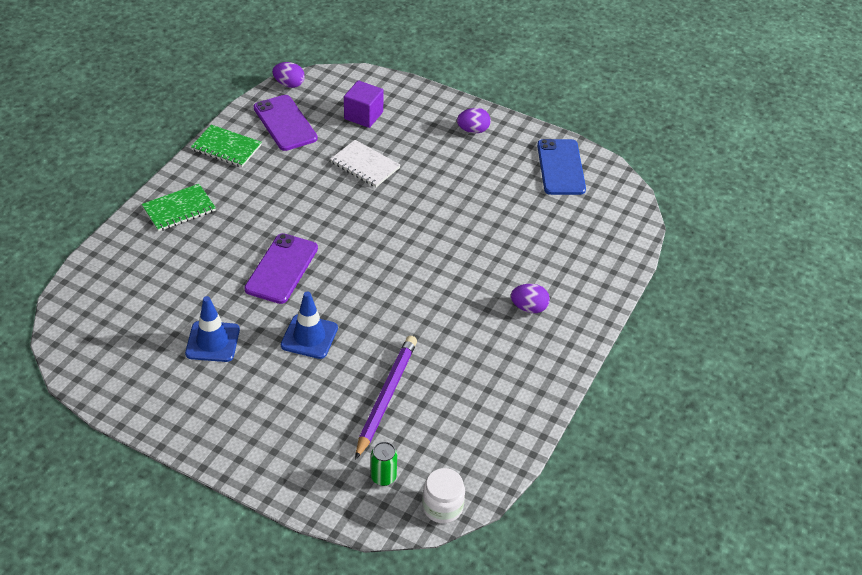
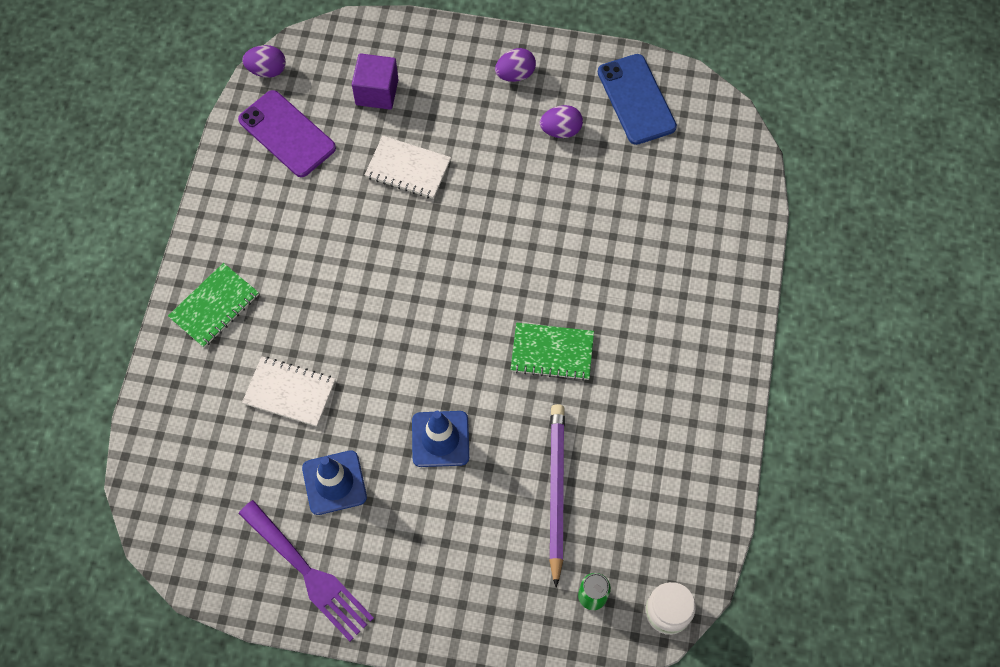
camera: 15 degrees left, 20 degrees up
(163, 395) = (309, 574): none -> purple fork
(207, 276) = (289, 392): none -> white notebook
(226, 147) = (231, 194): green notebook -> green notebook (552, 352)
(281, 268) = (371, 354): purple phone -> none
(529, 308) = (668, 317): purple egg -> purple egg (561, 130)

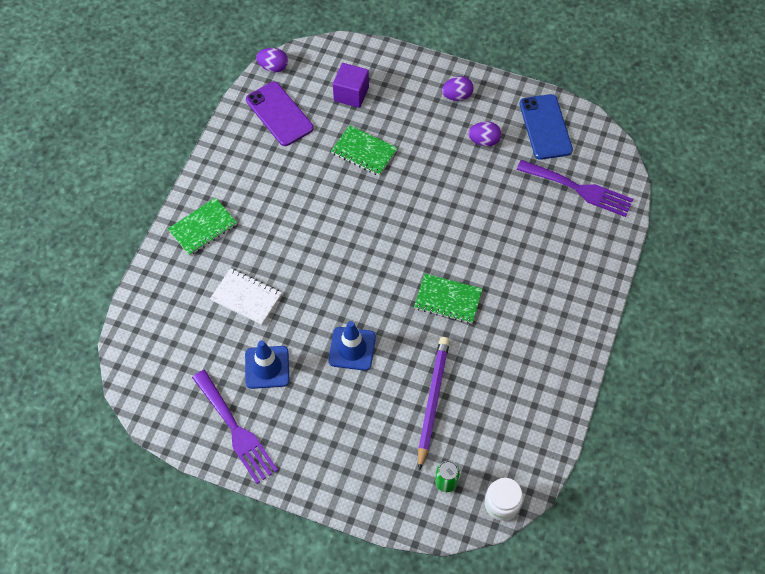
camera: 10 degrees right, 5 degrees down
(408, 169) = (364, 151): white notebook -> green notebook
(693, 177) = (579, 189): none -> purple fork

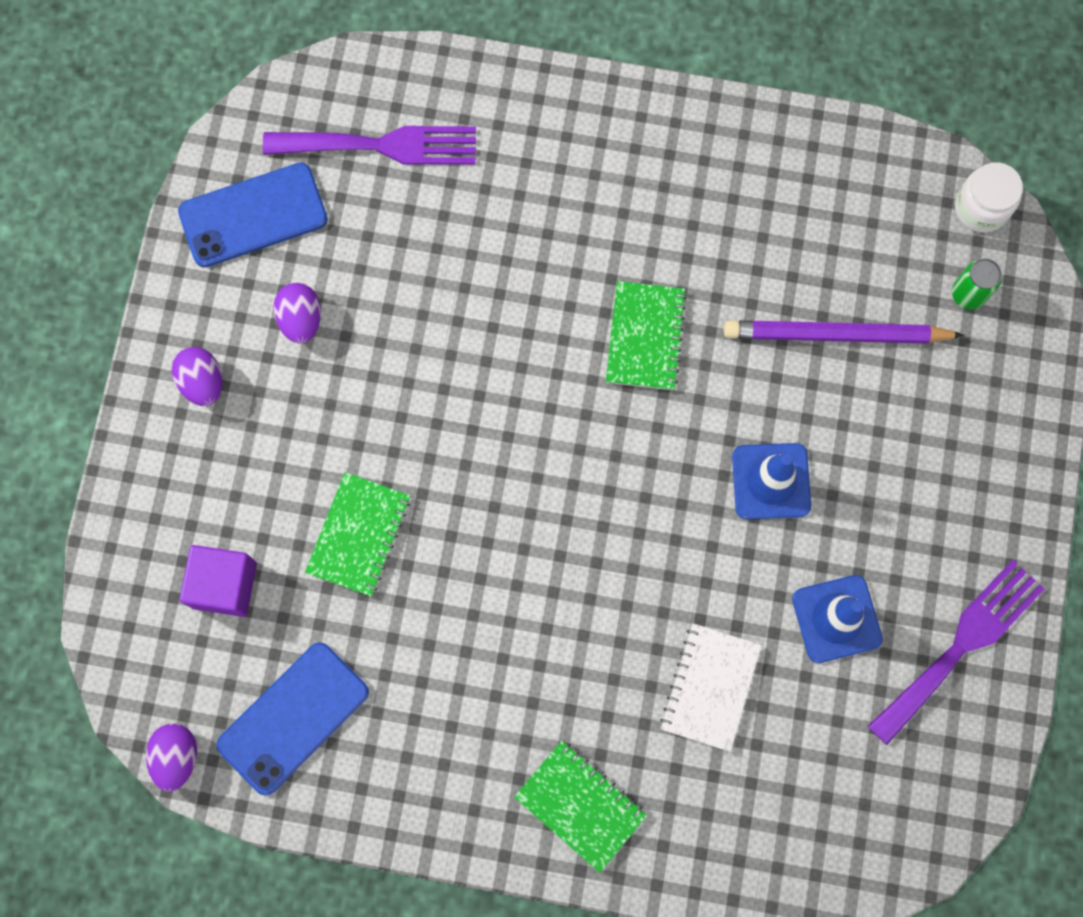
camera: 100 degrees left, 15 degrees up
(279, 114) = (293, 718): purple phone -> blue phone
(579, 189) = (381, 145): purple fork -> purple fork turned 75 degrees clockwise

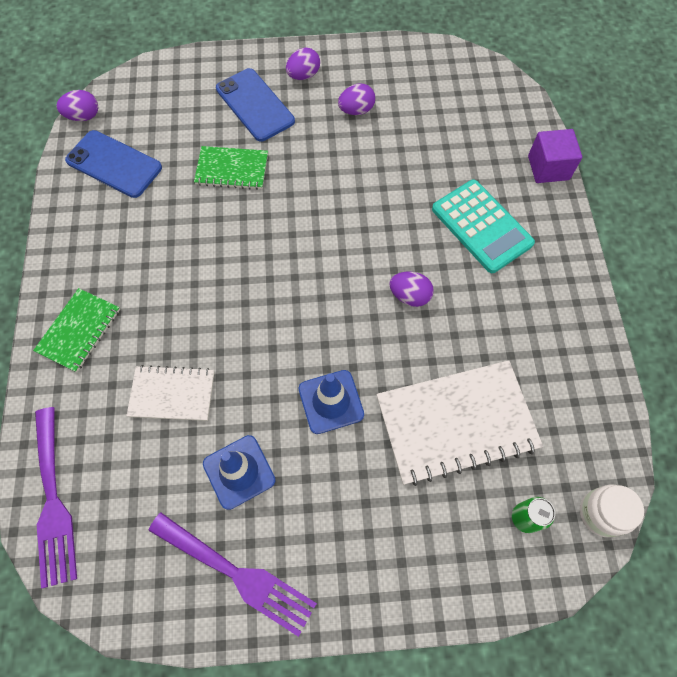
camera: 75 degrees right, 10 degrees down
(224, 585) = (187, 113): purple cube -> purple cube (548, 168)
(253, 215) = (411, 74): blue phone -> blue phone (255, 105)
(381, 145) = (481, 123): purple fork -> purple fork (53, 502)
(562, 207) = (481, 226): none -> turquoise calculator
(645, 337) = (409, 296): green notebook -> purple egg
(835, 334) = (456, 422): purple pencil -> white notebook

